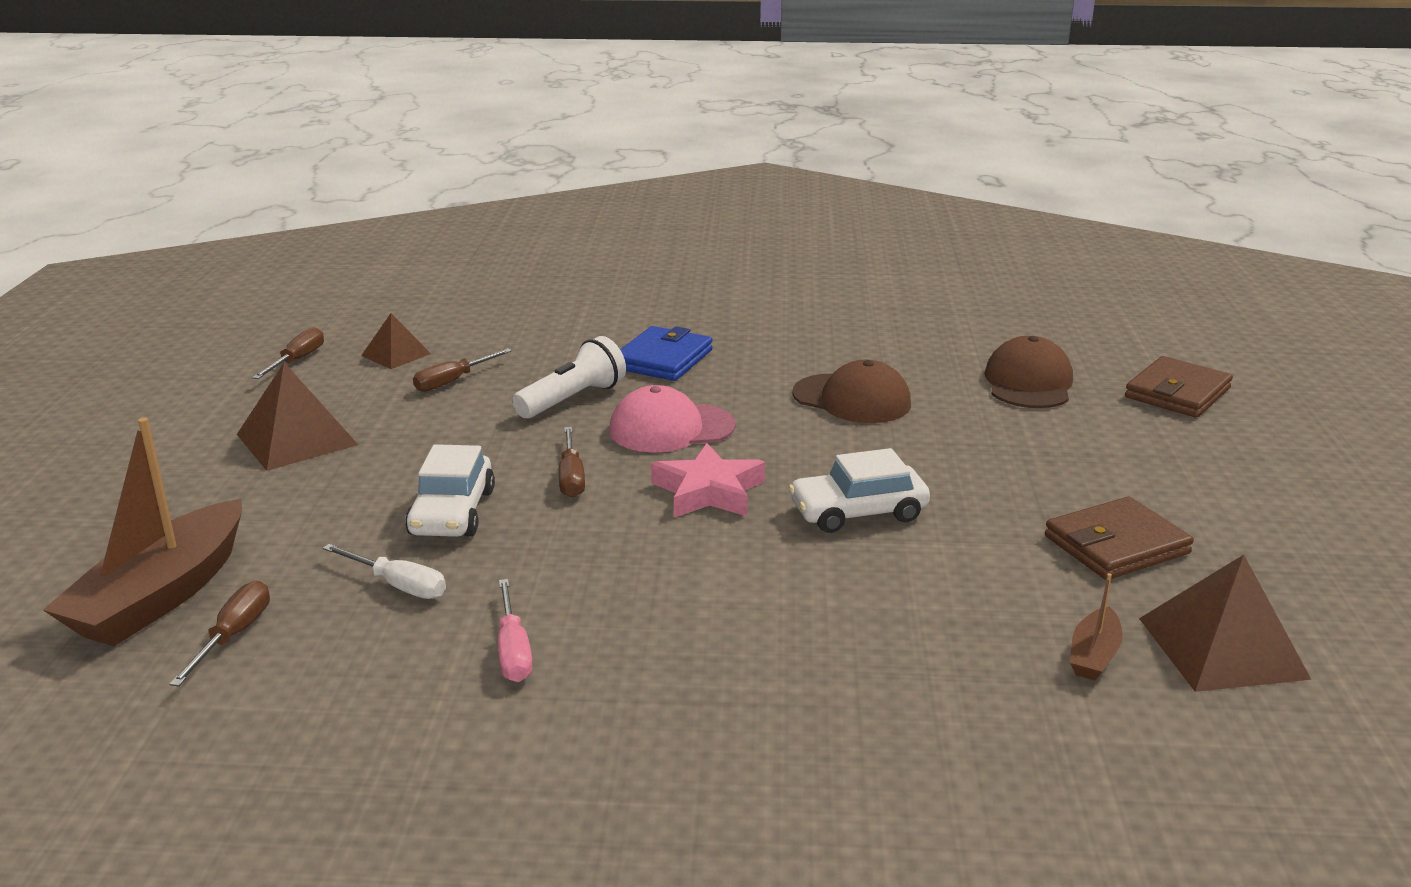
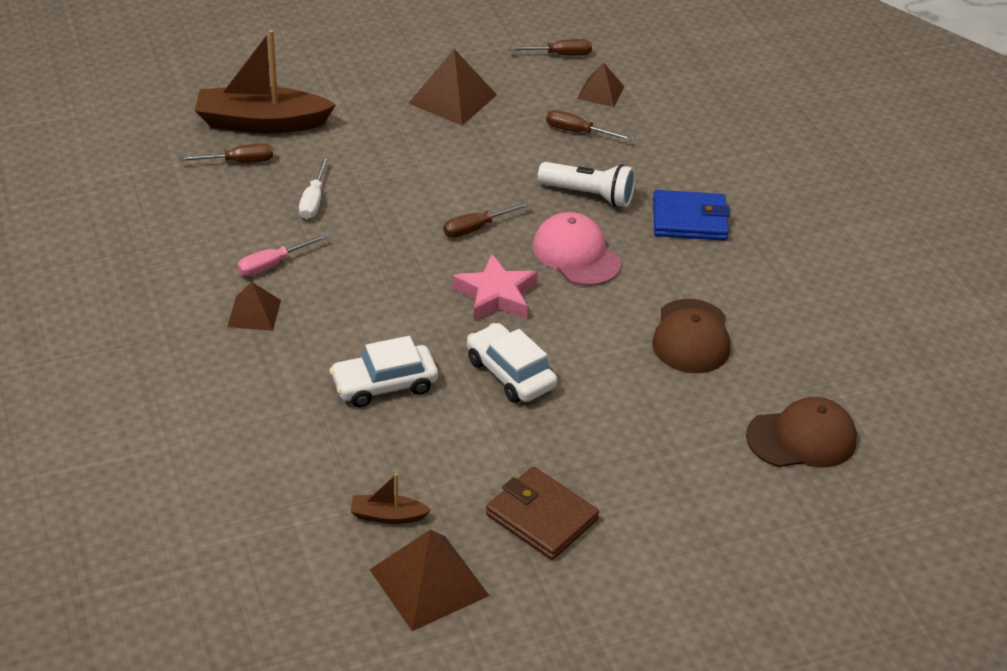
camera: 65 degrees right, 15 degrees up
(452, 513) = (402, 193): white car -> white car (384, 385)
(613, 690) = (254, 313): none -> brown pyramid
(1177, 393) = (853, 541): brown wallet -> none

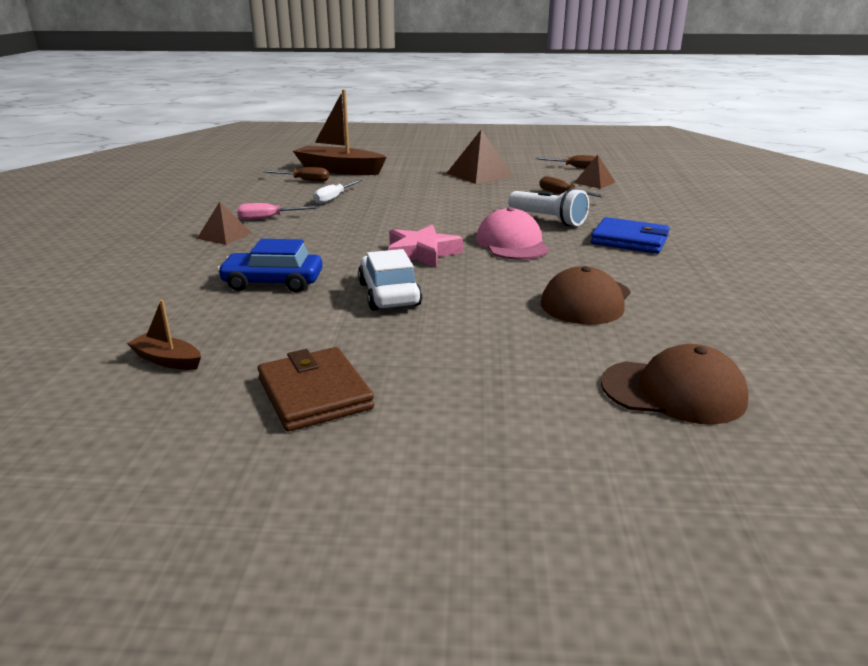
camera: 25 degrees right, 15 degrees down
(384, 385) = (273, 283): white car -> blue car
(429, 582) = (138, 419): brown pyramid -> none
(476, 228) = (440, 222): brown screwdriver -> none

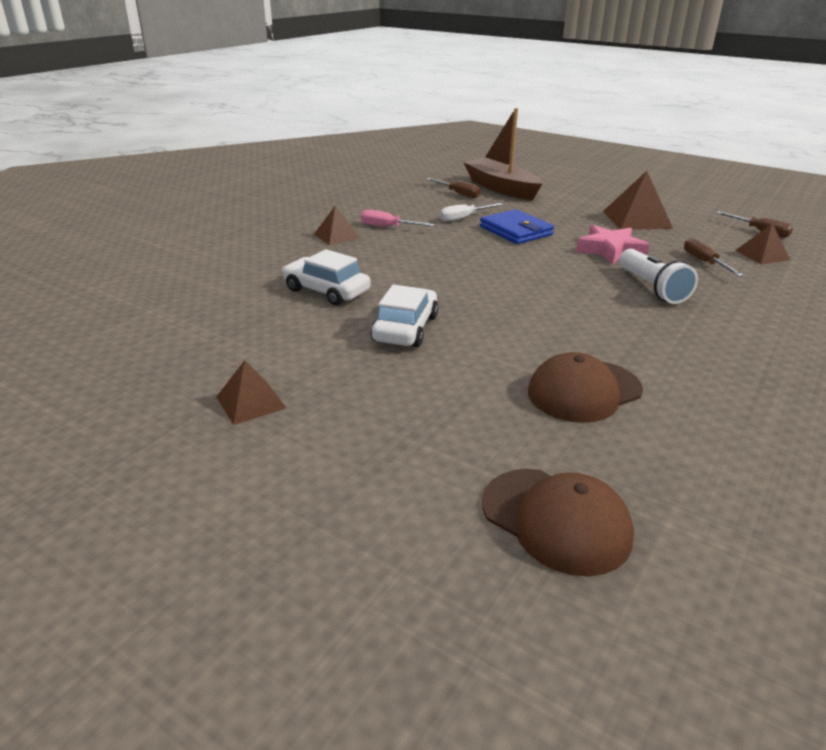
camera: 30 degrees right, 5 degrees up
(167, 360) = (186, 338): brown boat -> none
(273, 283) = (326, 291): blue car -> white car
(314, 394) = (251, 402): brown wallet -> brown pyramid
(422, 253) = (480, 294): pink star -> pink star (610, 250)
(512, 243) = (580, 306): pink cap -> none
(629, 240) = (719, 336): blue wallet -> blue wallet (516, 231)

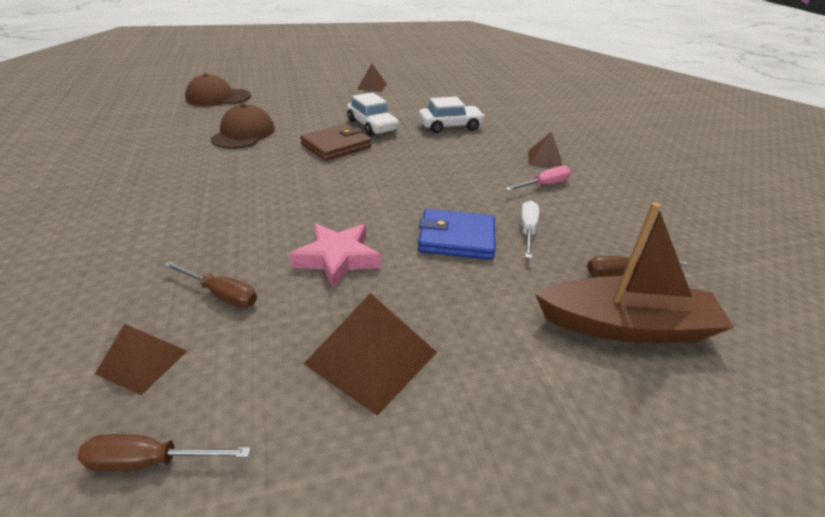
camera: 130 degrees right, 5 degrees up
(490, 322) = (336, 146): none -> brown wallet
(652, 288) = (255, 223): white flashlight -> none

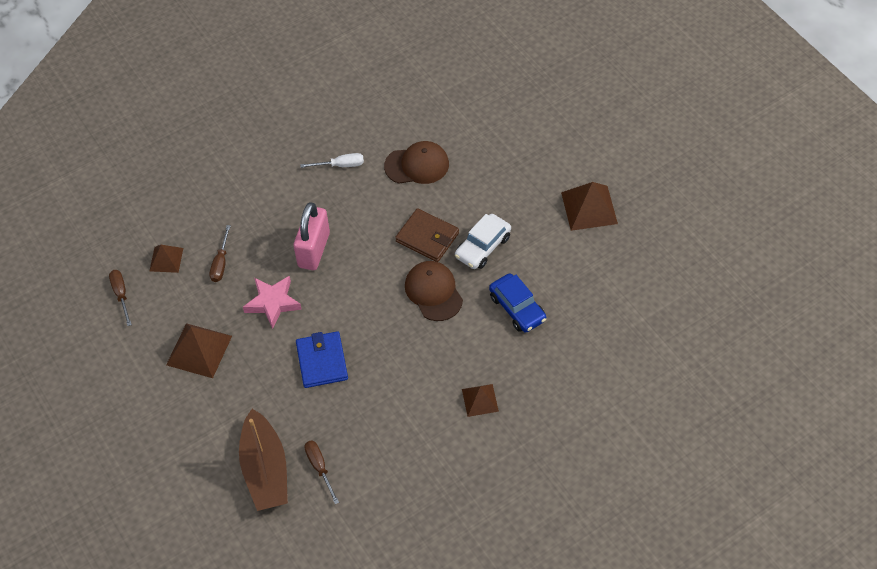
camera: 75 degrees right, 20 degrees up
(218, 97) = (482, 105): brown cap -> brown cap (433, 292)
(283, 210) = (314, 250): none -> pink padlock
(372, 86) = (589, 207): brown pyramid -> brown pyramid, size x1.65
(450, 126) = (517, 308): white car -> blue car
(527, 230) = (350, 403): white screwdriver -> white screwdriver (340, 165)
(544, 185) = (428, 405): pink screwdriver -> none

